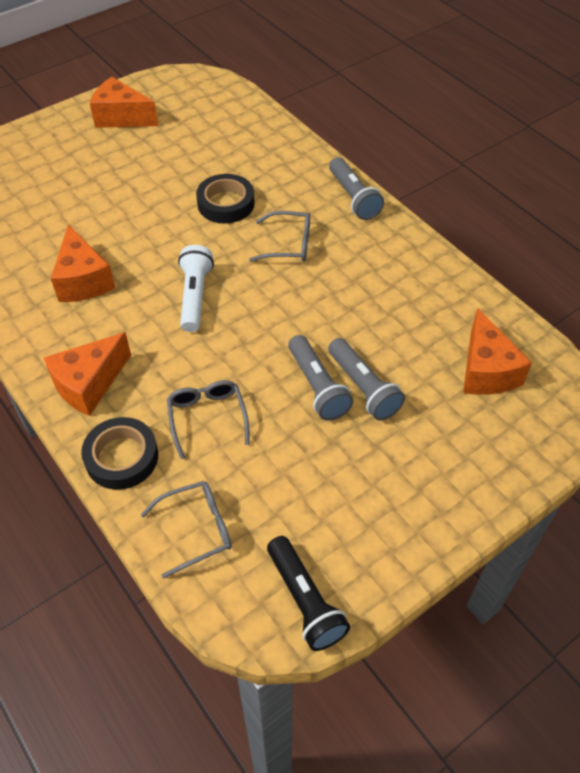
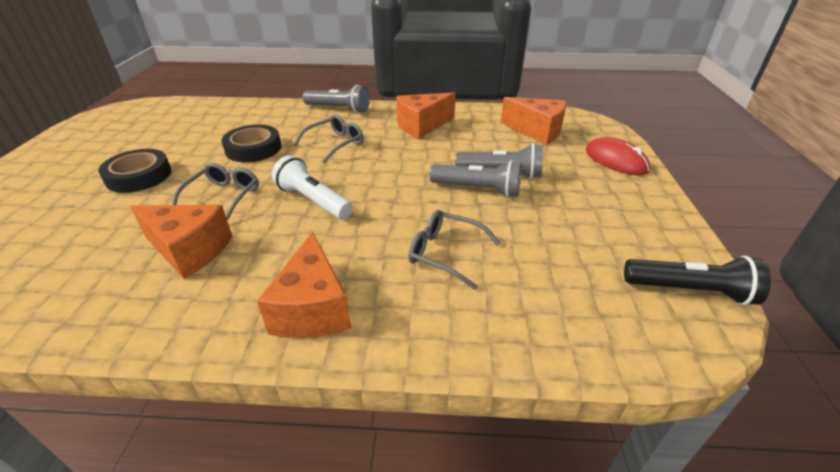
camera: 50 degrees left, 15 degrees down
(121, 117) = (76, 150): orange cheese -> orange cheese (422, 126)
(121, 457) = (430, 330): black tape -> black tape (139, 176)
(196, 529) = (566, 320): grey glasses -> grey glasses (223, 197)
(492, 466) = (615, 160): none -> red mouse

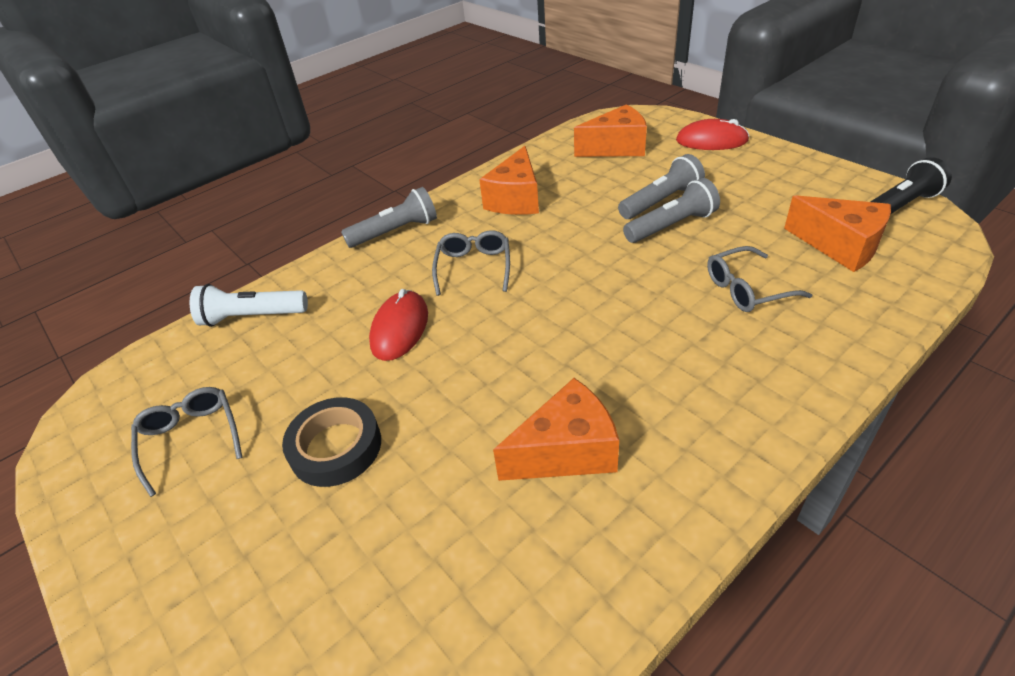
camera: 40 degrees left, 5 degrees up
(223, 197) = (484, 390): grey glasses -> grey glasses (191, 439)
(253, 148) = (400, 328): black tape -> red mouse
(312, 308) = (751, 398): orange cheese -> orange cheese (840, 246)
(313, 201) = (572, 328): white flashlight -> white flashlight (252, 317)

